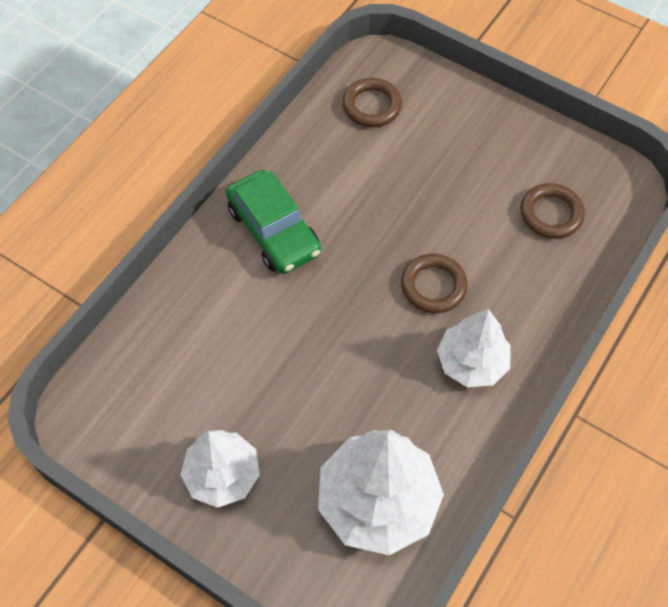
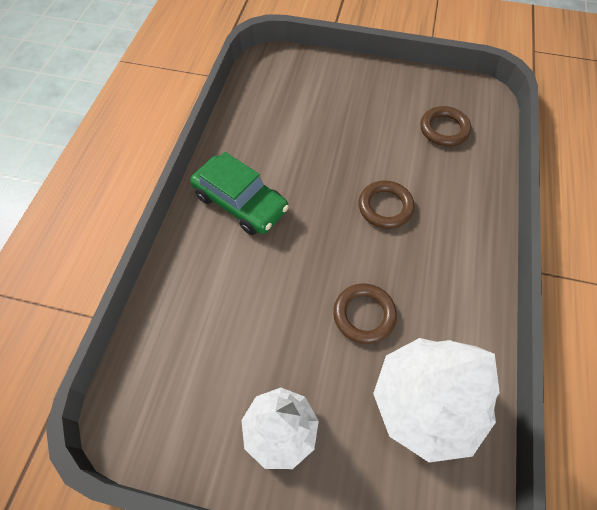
camera: 20 degrees left, 0 degrees up
(372, 106) = (278, 91): brown ring -> brown ring (364, 315)
(472, 362) = (443, 256): white tree -> none

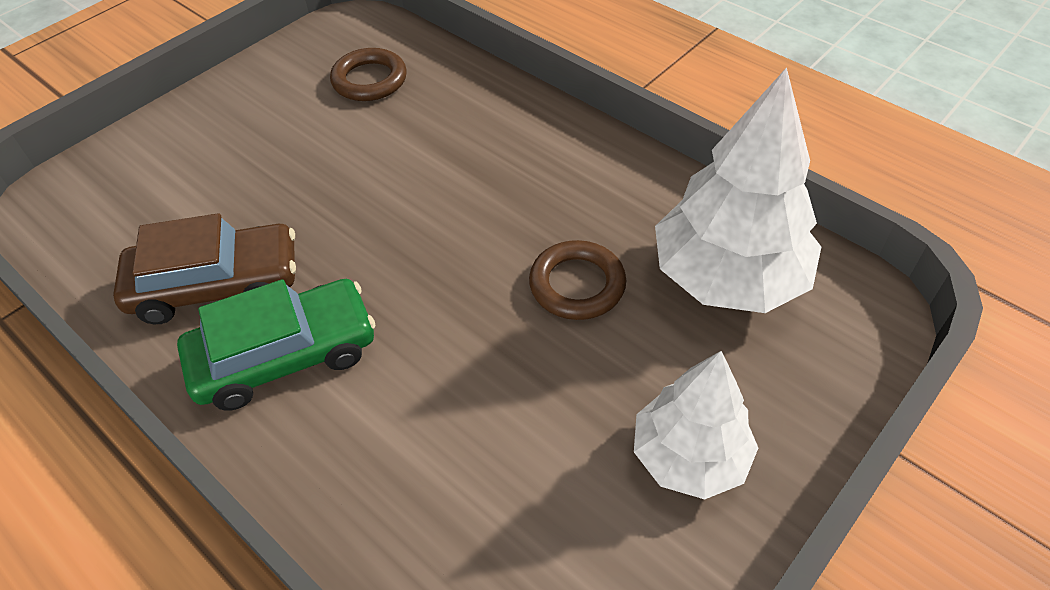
camera: 60 degrees left, 10 degrees down
(264, 151) = (216, 284): none -> brown car
(385, 207) = (435, 190): brown ring -> none

